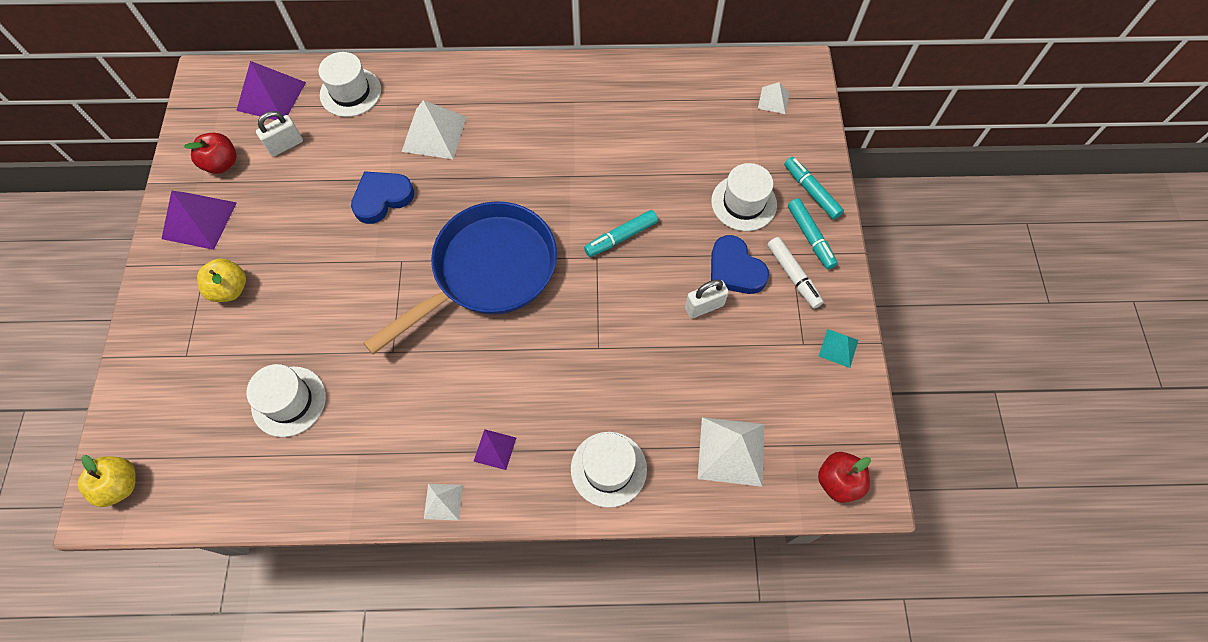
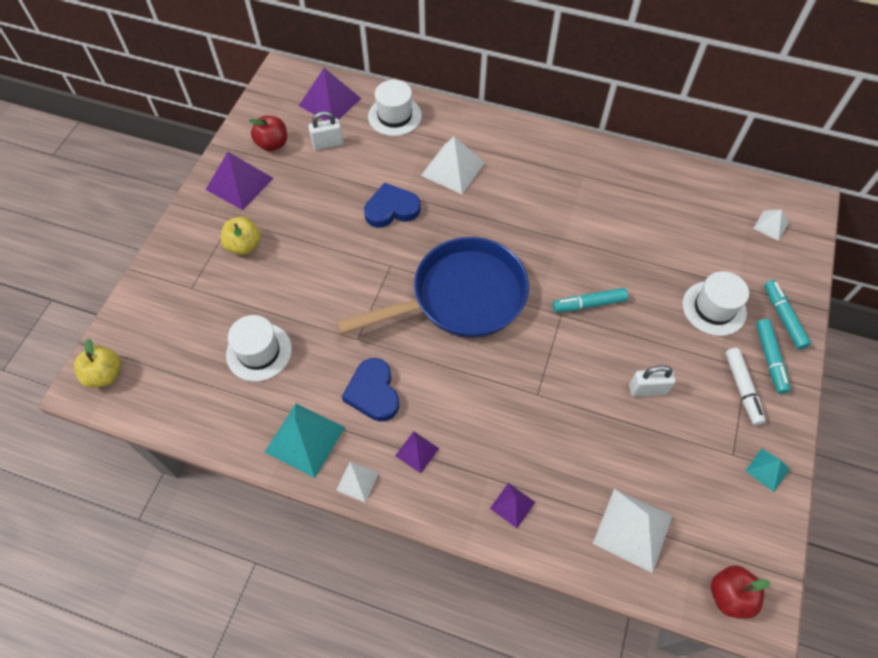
camera: 20 degrees right, 5 degrees down
(372, 478) = (304, 439): none -> turquoise pyramid
(608, 469) = (512, 505): white hat -> purple pyramid
(735, 269) = (687, 365): blue heart -> blue heart (373, 392)

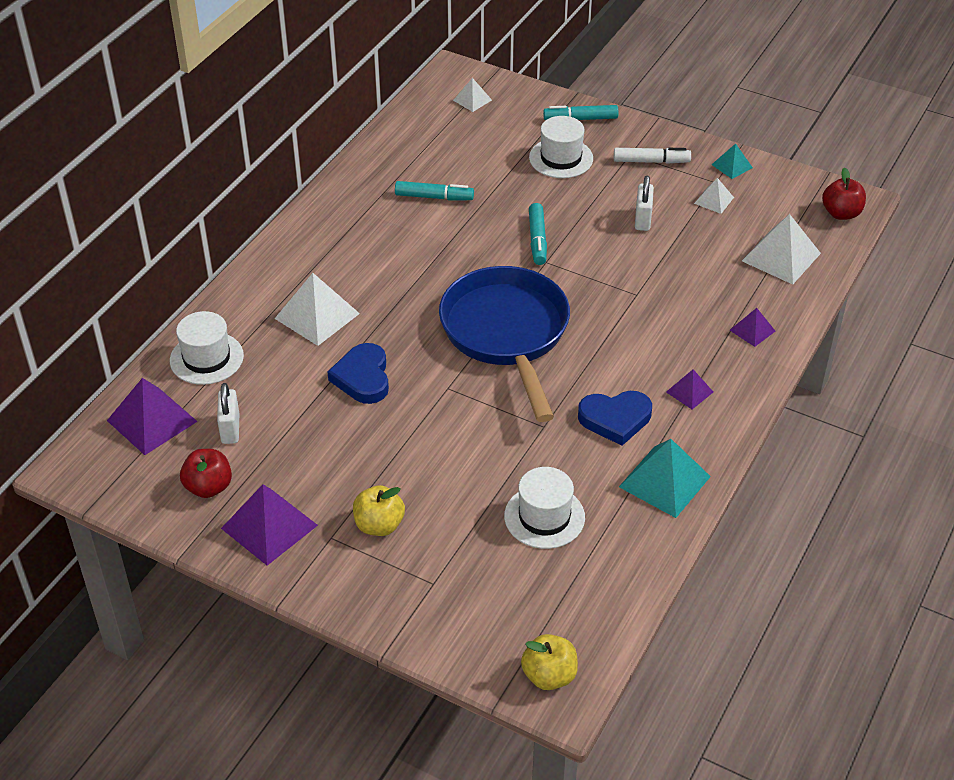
camera: 80 degrees left, 15 degrees down
(357, 481) = (718, 441): white pyramid -> white pyramid (714, 200)
(769, 359) = (623, 138): turquoise marker -> turquoise marker (434, 197)

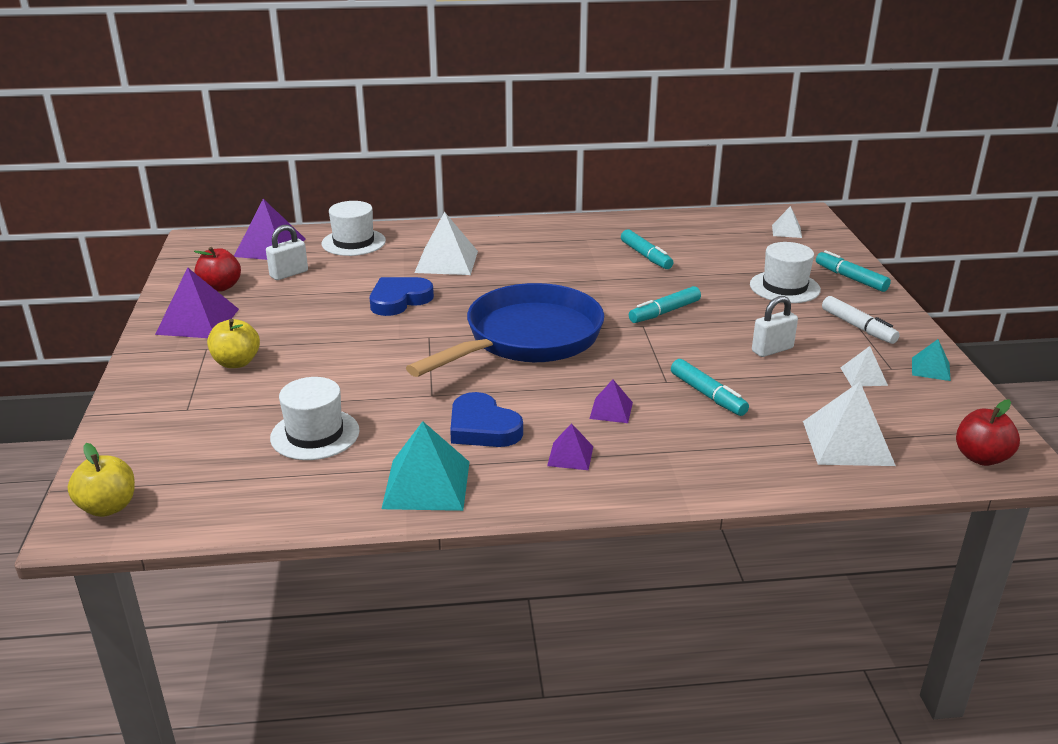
camera: 55 degrees right, 15 degrees down
(672, 285) = (707, 395): none -> turquoise marker
(752, 330) = (710, 463): purple pyramid -> purple pyramid (611, 410)

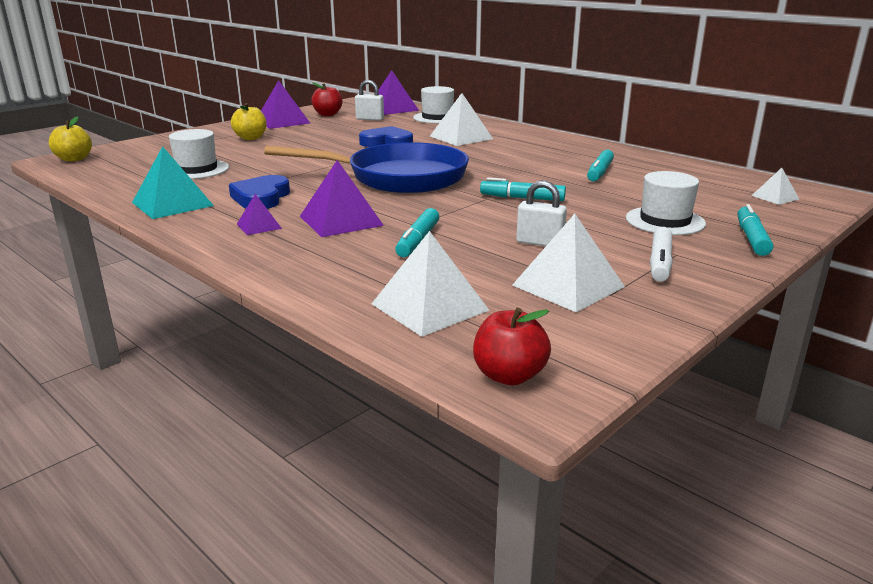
camera: 50 degrees right, 5 degrees down
(611, 410) = (341, 220): purple pyramid -> purple pyramid, size x1.86
(863, 376) = (568, 286): white pyramid -> white pyramid, size x1.86
(930, 369) = (649, 311): turquoise pyramid -> none

